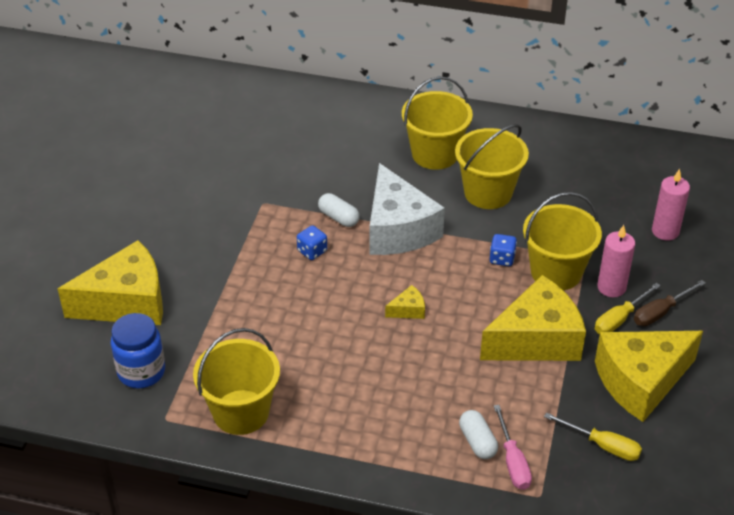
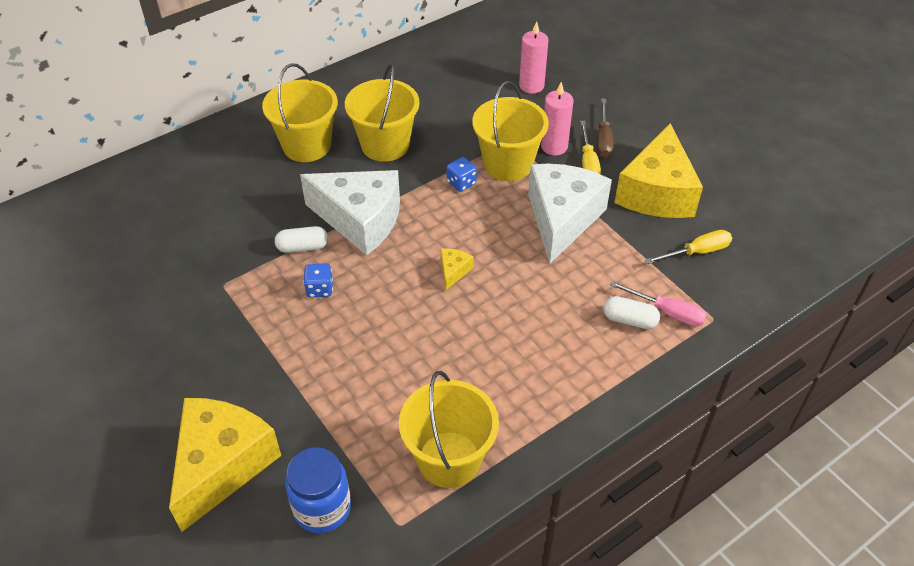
camera: 50 degrees left, 5 degrees up
(536, 340) = (562, 219): yellow cheese -> white cheese

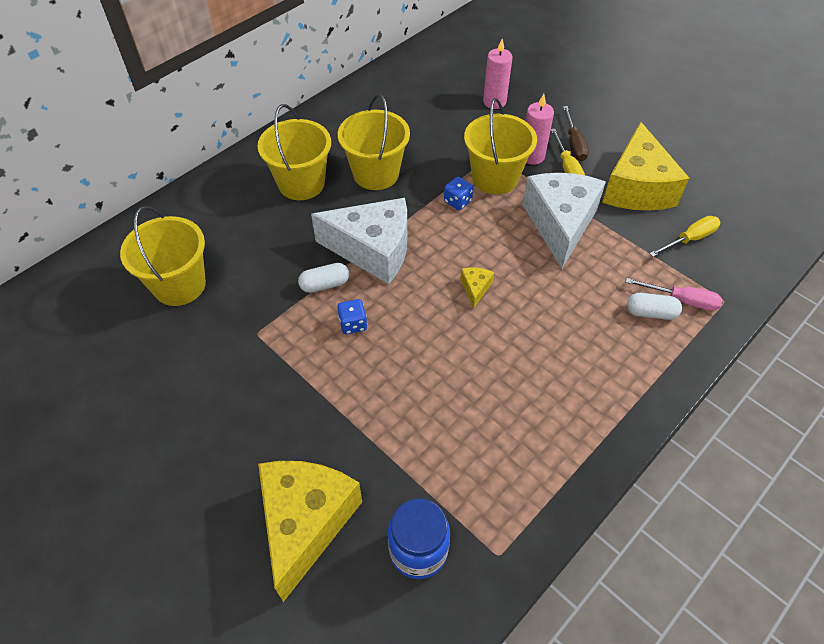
camera: 10 degrees left, 5 degrees up
(449, 459) = (526, 478): yellow bucket -> yellow bucket (179, 285)

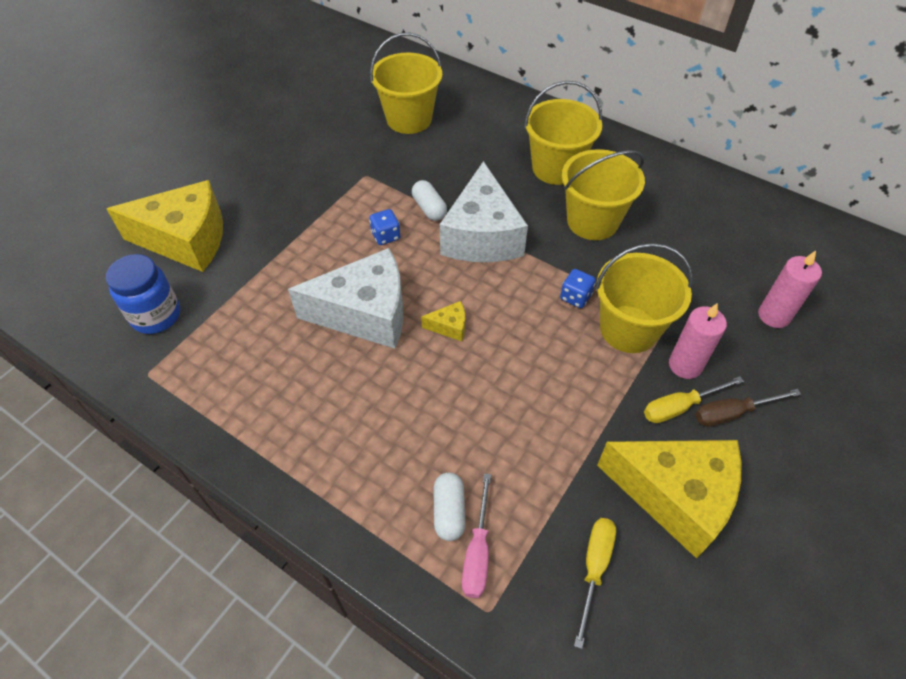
camera: 80 degrees right, 0 degrees up
(560, 224) = (572, 403): white cheese -> white cheese (365, 314)
(636, 187) = (675, 496): yellow cheese -> yellow cheese turned 150 degrees counterclockwise
(689, 239) = (594, 568): yellow screwdriver -> yellow screwdriver turned 120 degrees counterclockwise

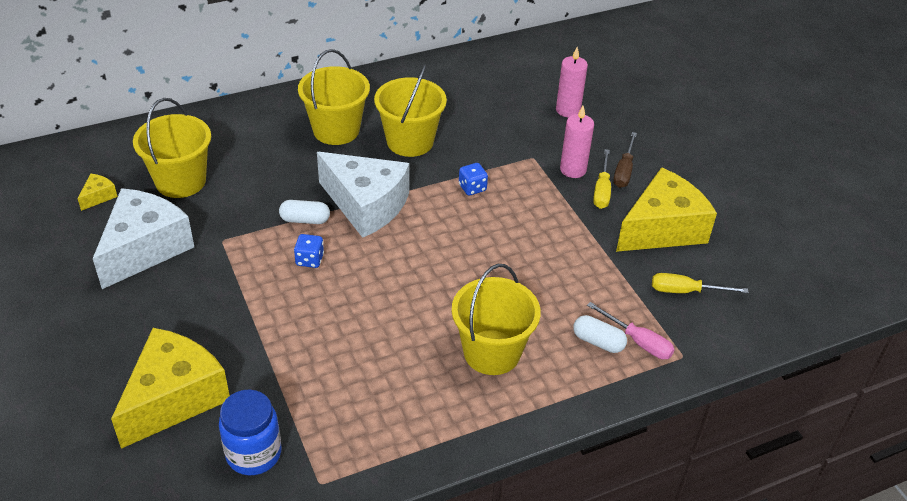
camera: 60 degrees left, 10 degrees down
(365, 314) = (383, 309): white cheese -> white cheese (144, 248)
(449, 327) = (440, 266): yellow cheese -> yellow cheese (98, 196)
(594, 568) = (685, 291): yellow screwdriver -> yellow screwdriver turned 45 degrees counterclockwise
(628, 329) = (522, 178): yellow bucket -> yellow bucket (492, 352)

